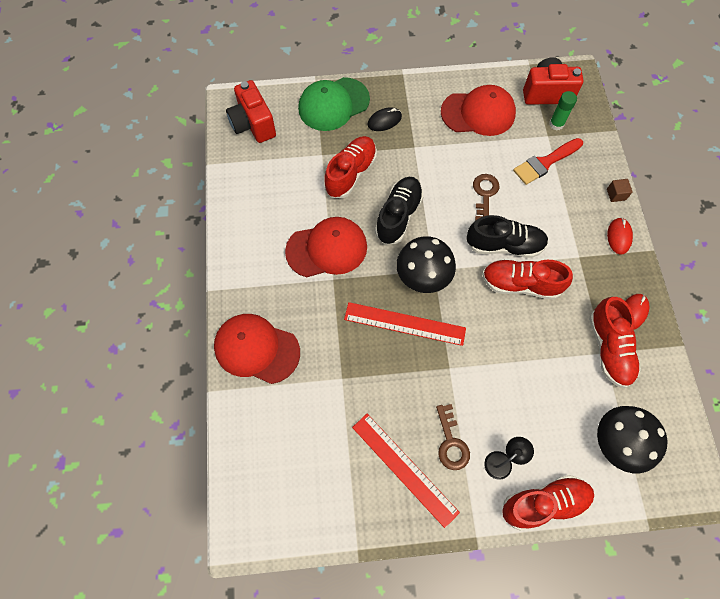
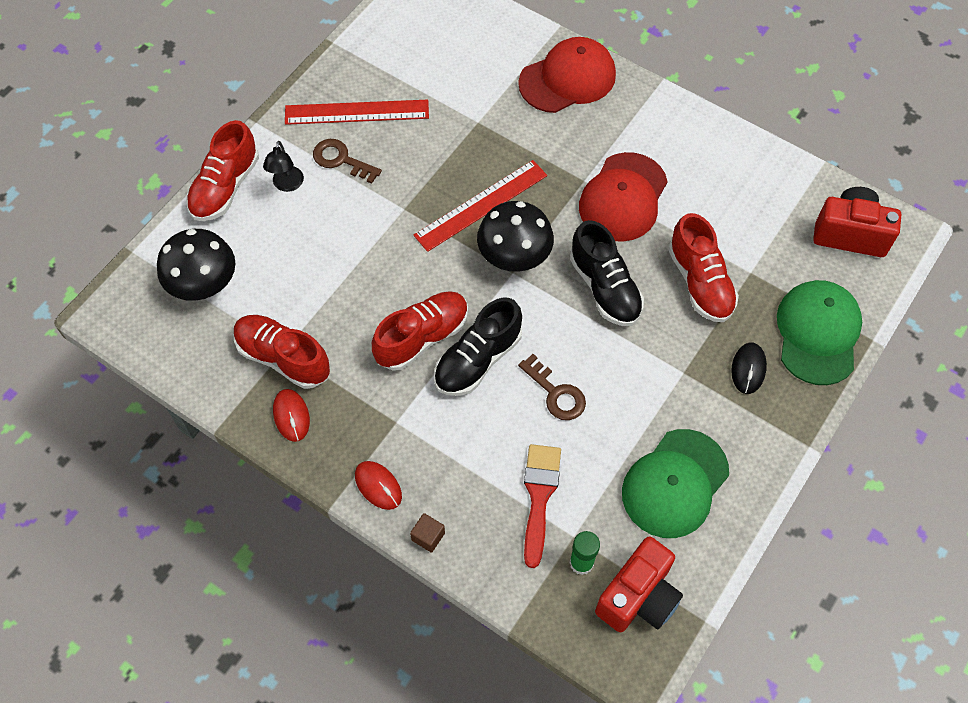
camera: 130 degrees right, 5 degrees down
(478, 113) = (675, 483): red cap -> green cap

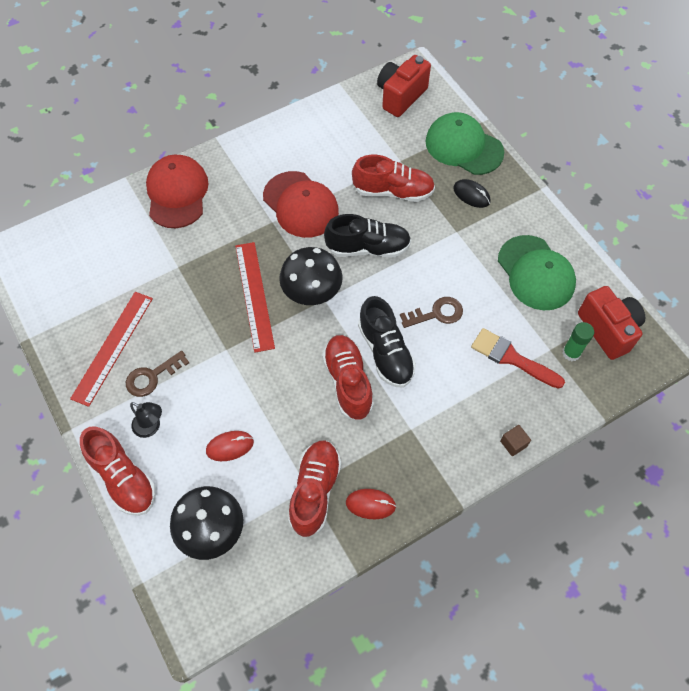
camera: 65 degrees left, 0 degrees up
(283, 358) = (315, 491): red shoe -> red shoe turned 135 degrees clockwise
(378, 486) = (458, 462): red mouse -> red mouse (230, 446)

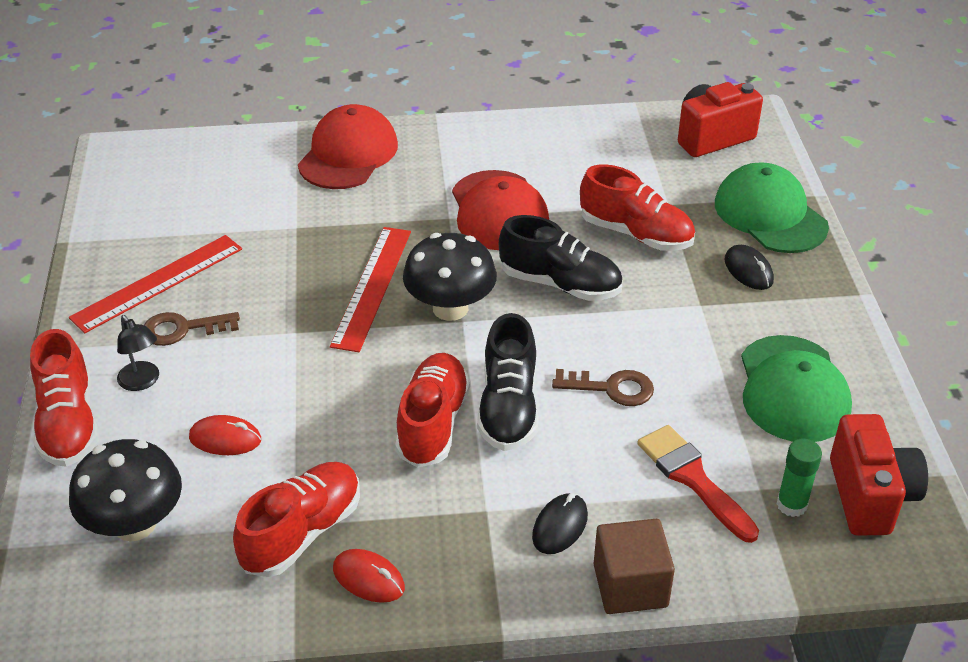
camera: 25 degrees right, 20 degrees down
(457, 422) = (560, 526): none -> black mouse
(513, 444) = (630, 585): brown cube -> brown cube, size x1.93

